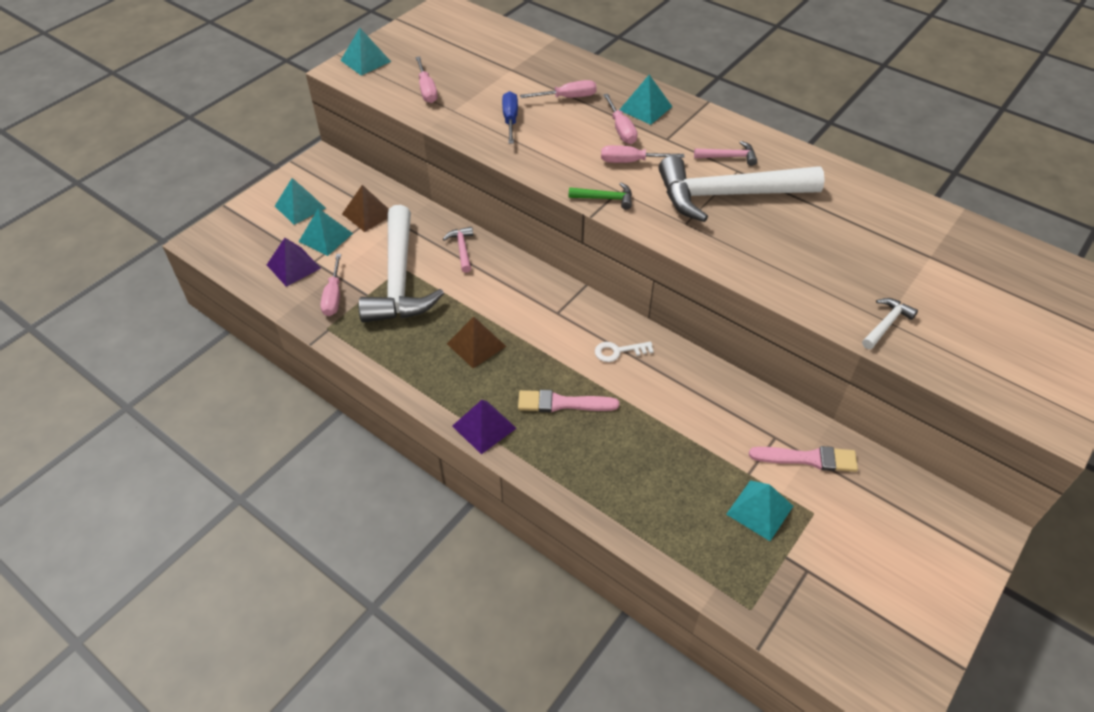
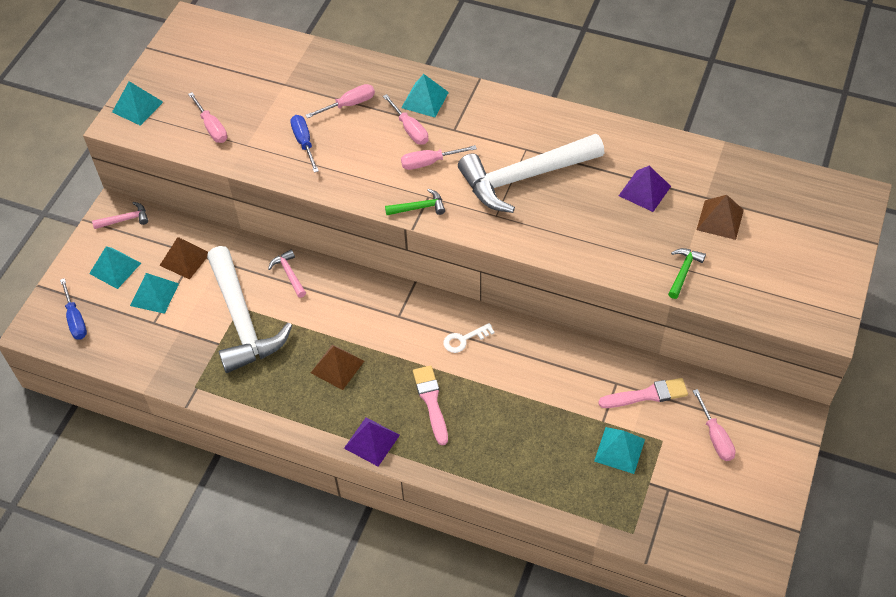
camera: 15 degrees left, 5 degrees up
(243, 241) = (75, 319): none -> blue screwdriver
(293, 266) = (136, 333): purple pyramid -> purple pyramid (644, 190)
(333, 296) = (188, 353): pink screwdriver -> pink screwdriver (715, 436)
(562, 403) = (431, 401): pink brush -> pink brush turned 90 degrees clockwise
(729, 157) = (514, 136): pink hammer -> pink hammer (125, 219)
(886, 324) = (683, 271): white hammer -> green hammer
(942, 281) = (720, 219): none -> brown pyramid

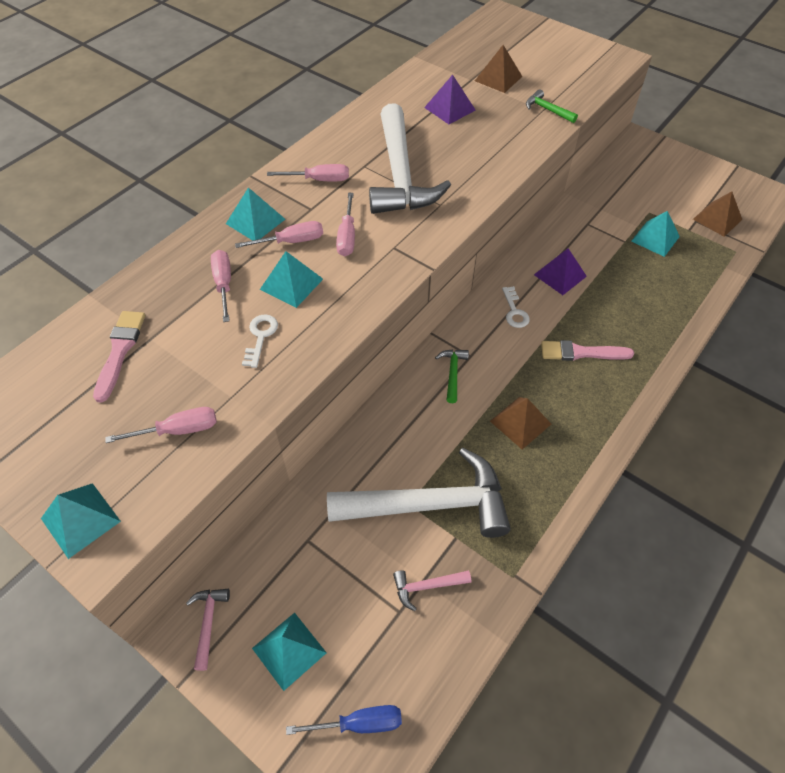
camera: 75 degrees left, 0 degrees up
(154, 294) = (354, 603): turquoise pyramid -> turquoise pyramid (291, 284)
(185, 259) = (311, 554): brown pyramid -> brown pyramid (717, 219)
(289, 274) = (379, 442): pink hammer -> pink hammer (427, 586)
(304, 143) = (260, 337): blue screwdriver -> white key
(372, 441) = (620, 411): purple pyramid -> purple pyramid (560, 275)
(419, 207) = (406, 257): green hammer -> green hammer (452, 373)
(647, 395) = (603, 209): pink brush -> pink brush (120, 351)
(715, 436) = (650, 183): pink screwdriver -> pink screwdriver (319, 180)

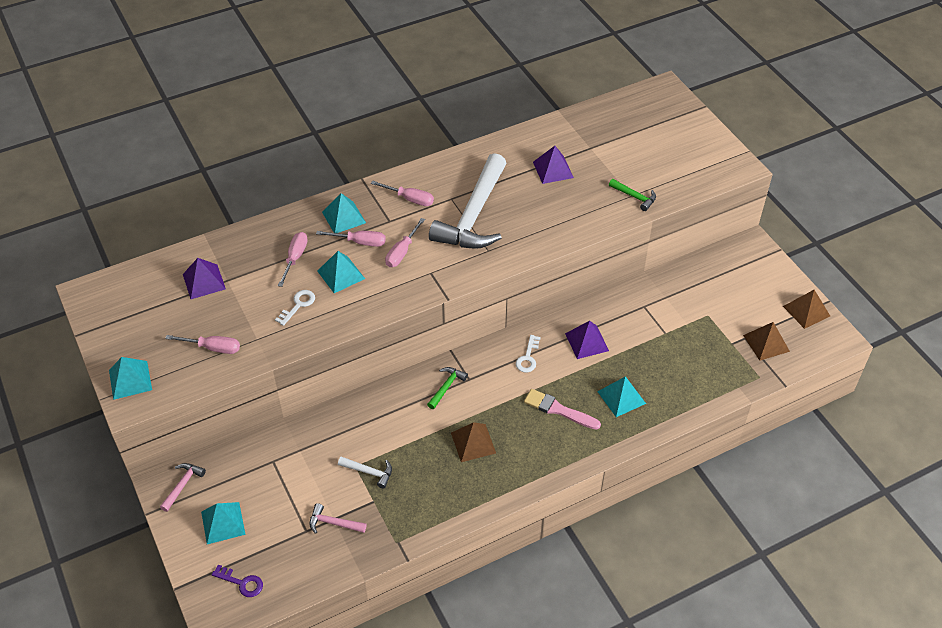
camera: 25 degrees right, 5 degrees down
(120, 351) = (204, 281): pink brush -> purple pyramid
(359, 723) = (241, 582): blue screwdriver -> purple key
(429, 504) = (369, 472): white hammer -> white hammer, size x0.40
(498, 78) = (614, 154): brown pyramid -> brown pyramid (806, 311)
(547, 110) = (634, 197): green hammer -> green hammer turned 150 degrees clockwise
(655, 238) = (694, 340): turquoise pyramid -> turquoise pyramid (621, 397)

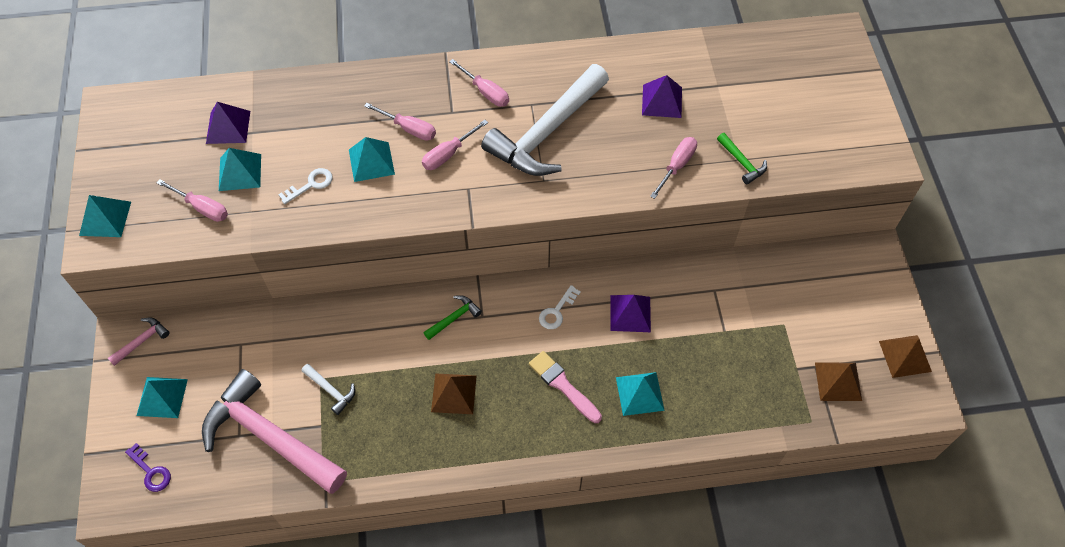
camera: 20 degrees right, 10 degrees up
(295, 258) = (332, 128): pink screwdriver -> pink screwdriver (676, 166)
(333, 523) = (269, 437): pink hammer -> pink hammer, size x2.48
(343, 217) = (405, 93): turquoise pyramid -> turquoise pyramid (240, 172)

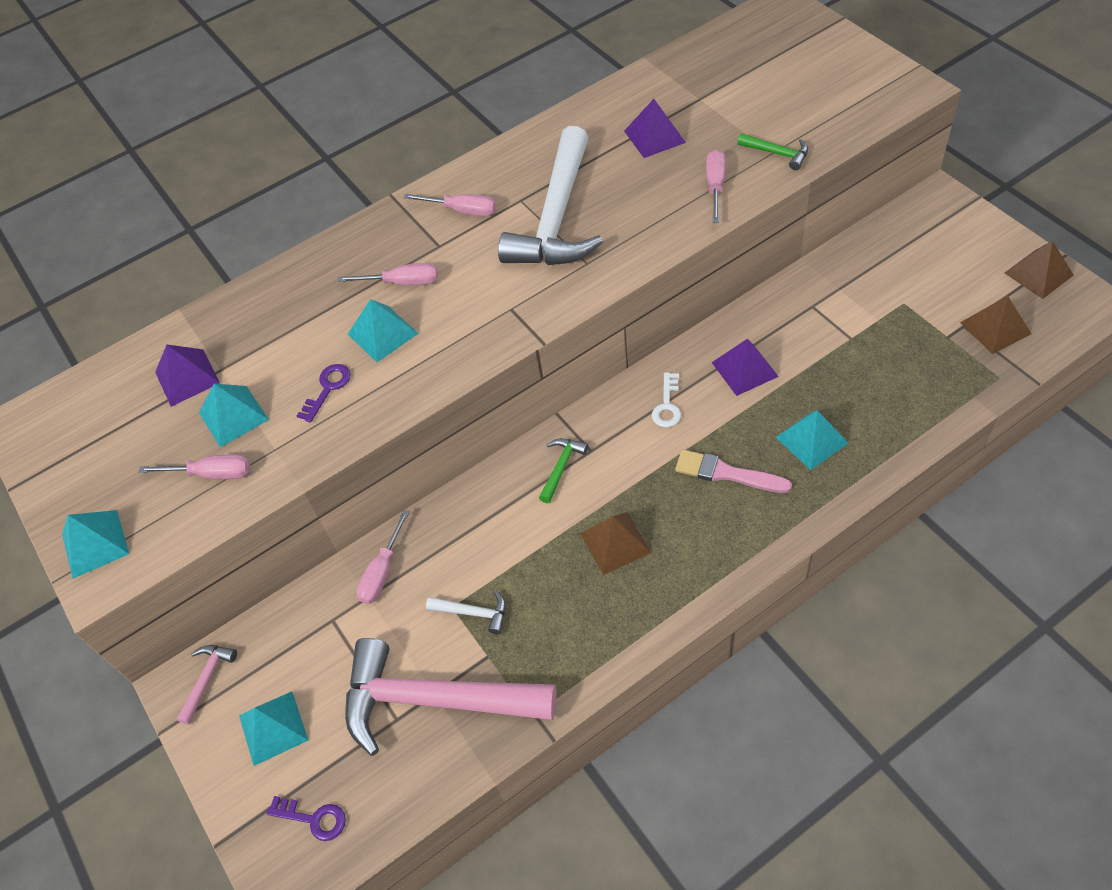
camera: 20 degrees left, 5 degrees down
(310, 185) = (327, 389): white key -> purple key
(448, 154) = (465, 286): pink screwdriver -> pink screwdriver (382, 571)

